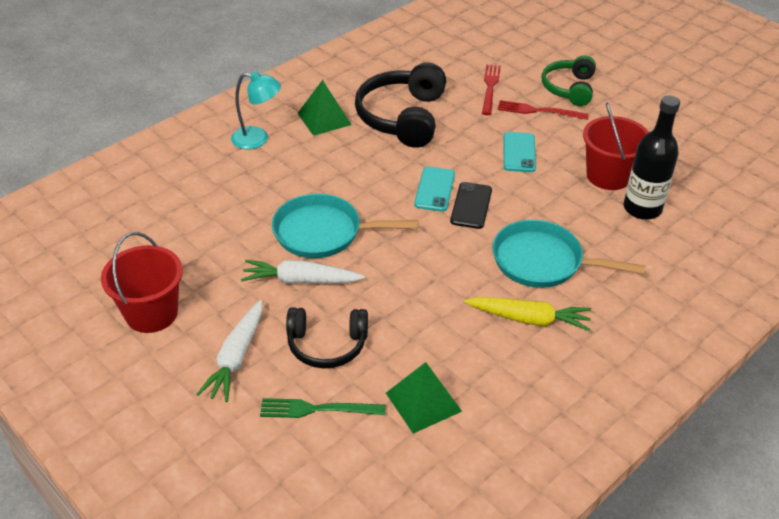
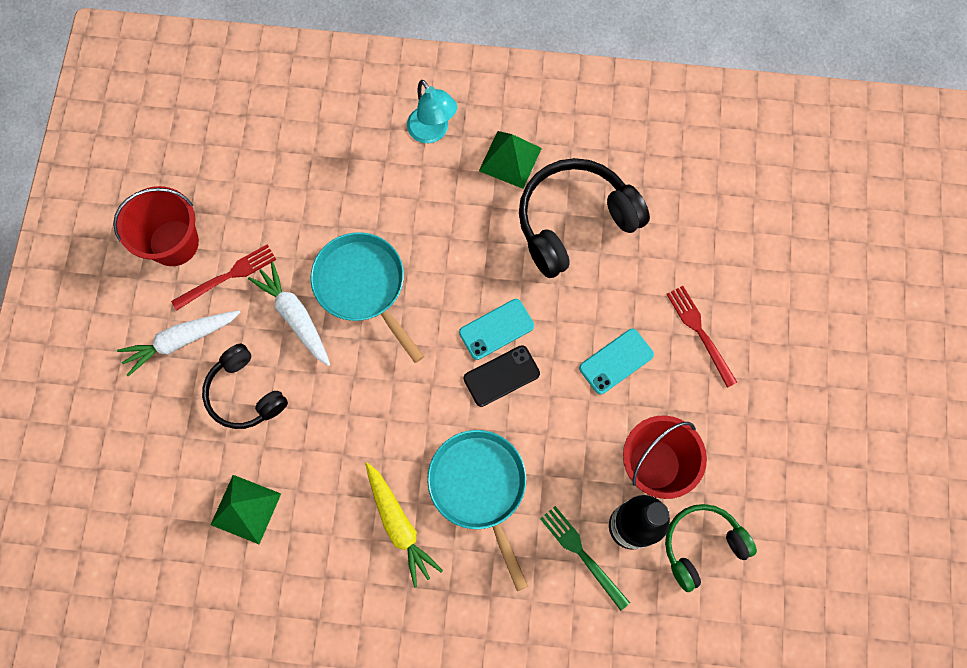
camera: 50 degrees right, 30 degrees up
(317, 409) = (179, 439): green fork -> green fork (582, 554)
(490, 87) = (697, 261): red fork -> red fork (228, 276)
(569, 88) = (767, 334): green headphones -> green headphones (702, 546)

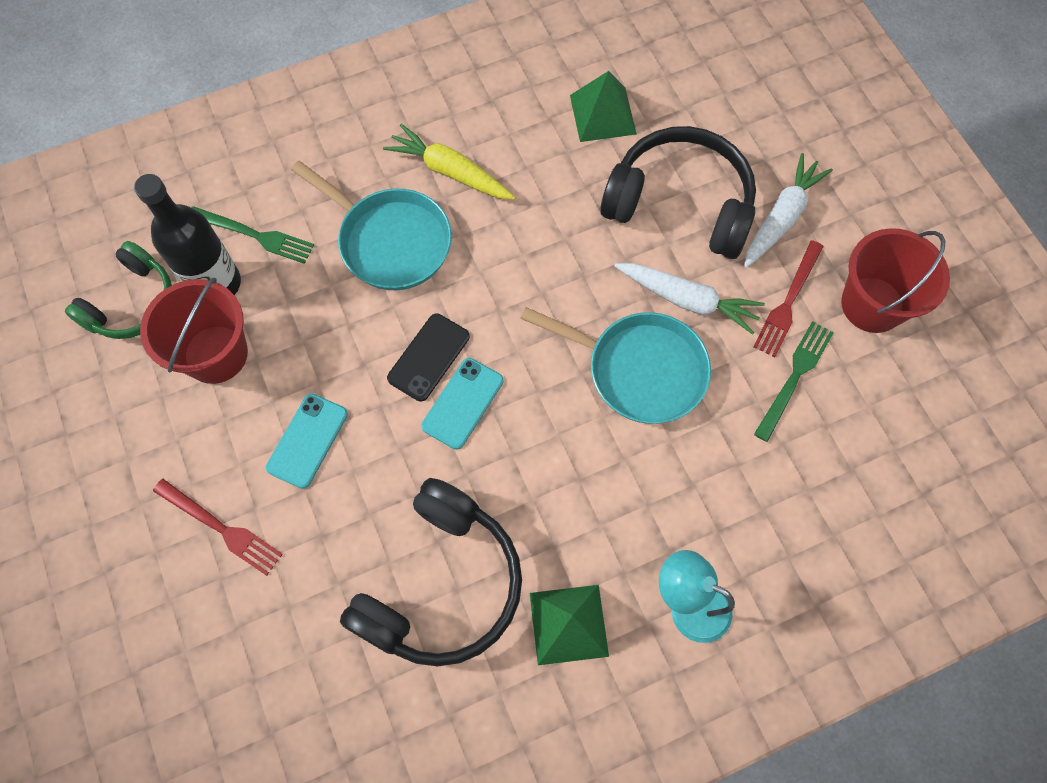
camera: 150 degrees right, 5 degrees down
(245, 393) = (680, 204): black headphones -> black headphones, size x1.57
(265, 225) = (794, 376): none -> green fork

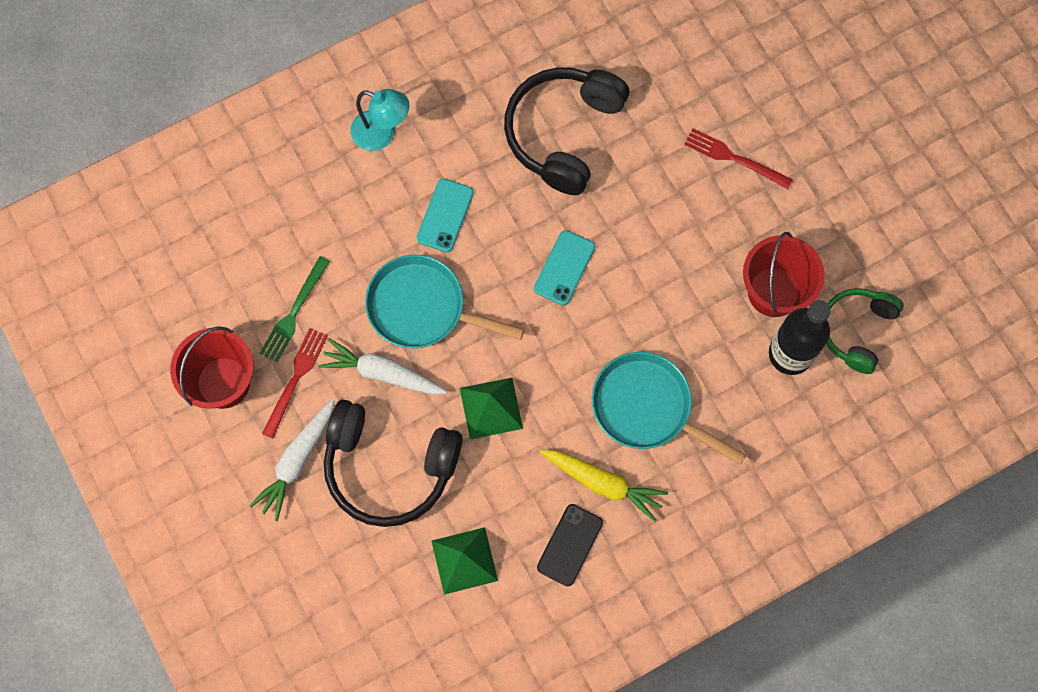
camera: 175 degrees right, 5 degrees up
(255, 235) = (768, 403): green fork -> none
(307, 440) = (683, 228): turquoise phone -> turquoise phone (445, 215)
(428, 357) = (597, 304): black phone -> black phone (570, 545)
(568, 624) = (468, 114): green pyramid -> green pyramid (491, 408)

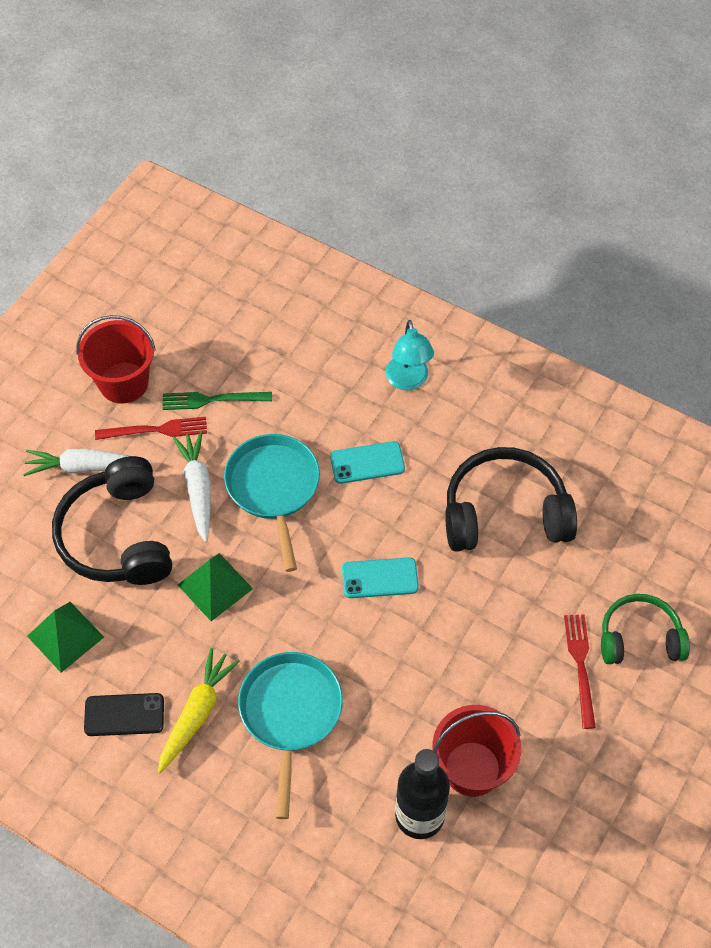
camera: 60 degrees right, 15 degrees down
(603, 483) = (197, 713): yellow carrot -> yellow carrot turned 150 degrees counterclockwise
(857, 330) = (482, 867): green headphones -> green headphones (639, 638)

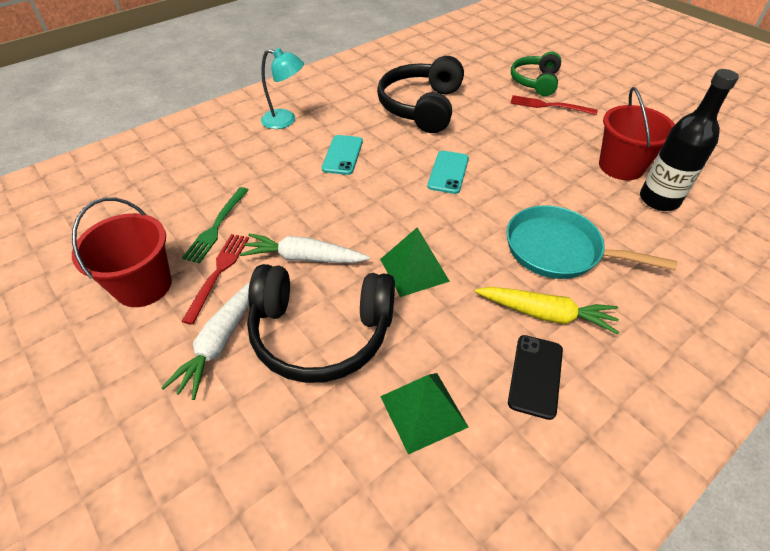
camera: 70 degrees left, 10 degrees down
(197, 713) = (546, 314): yellow carrot -> yellow carrot turned 150 degrees clockwise
(274, 489) = (334, 209): turquoise pan -> none

